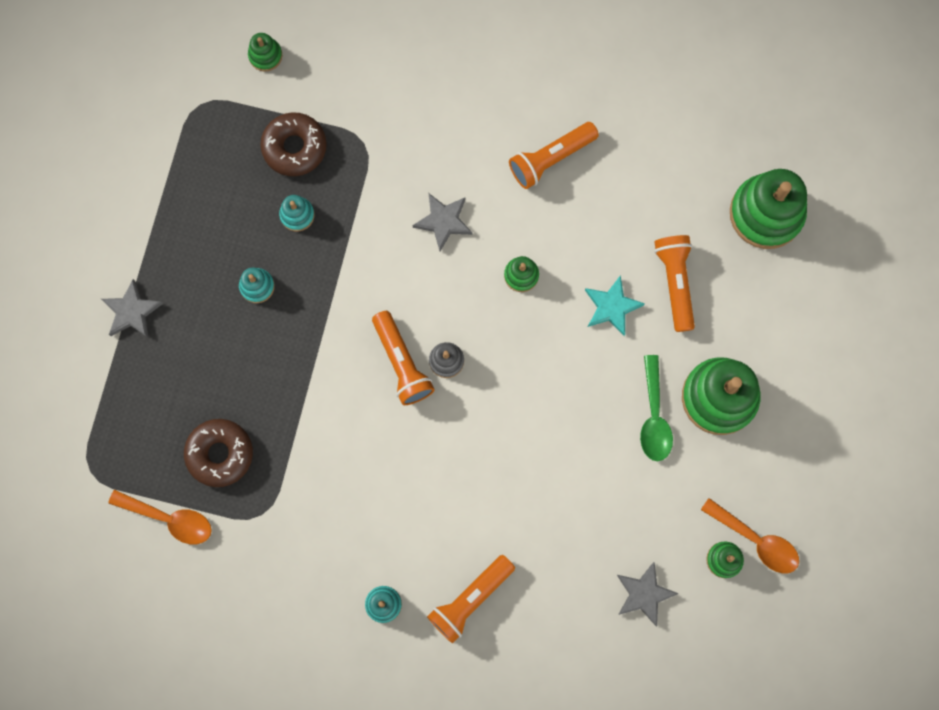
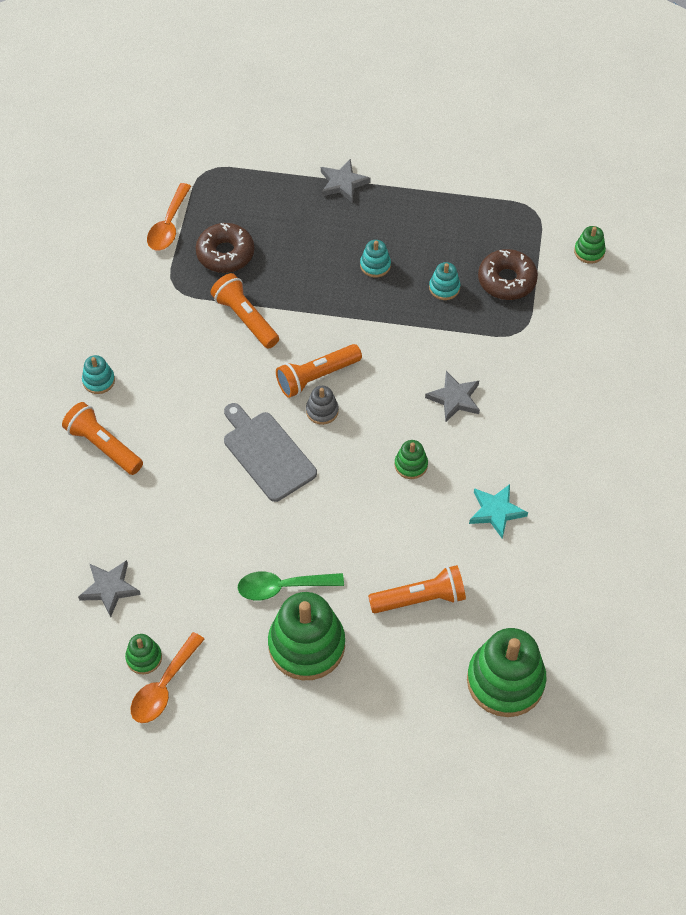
camera: 85 degrees right, 20 degrees down
(494, 422) = (267, 453): none -> grey cutting board
(550, 159) = (531, 481): orange flashlight -> orange flashlight (245, 318)
(611, 307) = (389, 543): turquoise star -> turquoise star (496, 511)

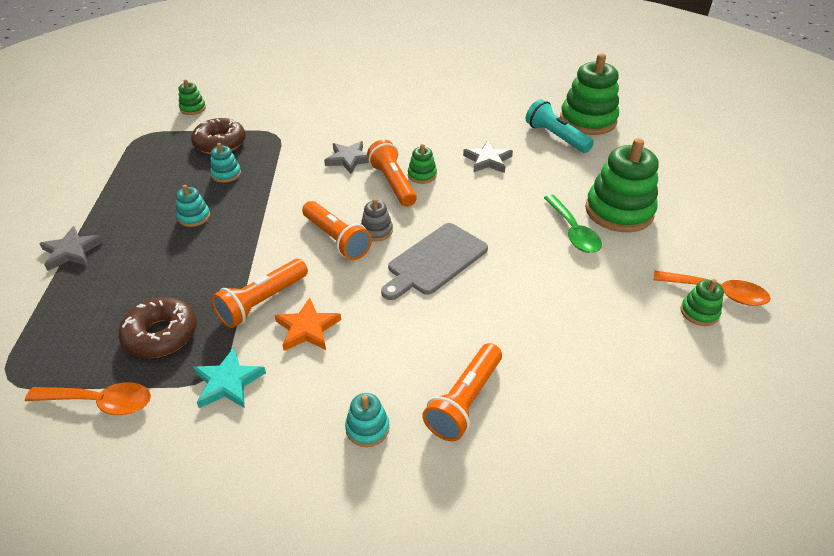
camera: 100 degrees left, 15 degrees down
(109, 588) = (642, 355): grey star -> grey star (488, 160)
(206, 349) = (307, 328): none -> orange star
(420, 598) = (544, 160): orange flashlight -> orange flashlight (393, 183)
(469, 628) = (556, 137): none -> turquoise flashlight
(496, 511) = (452, 133): turquoise star -> turquoise star (228, 382)

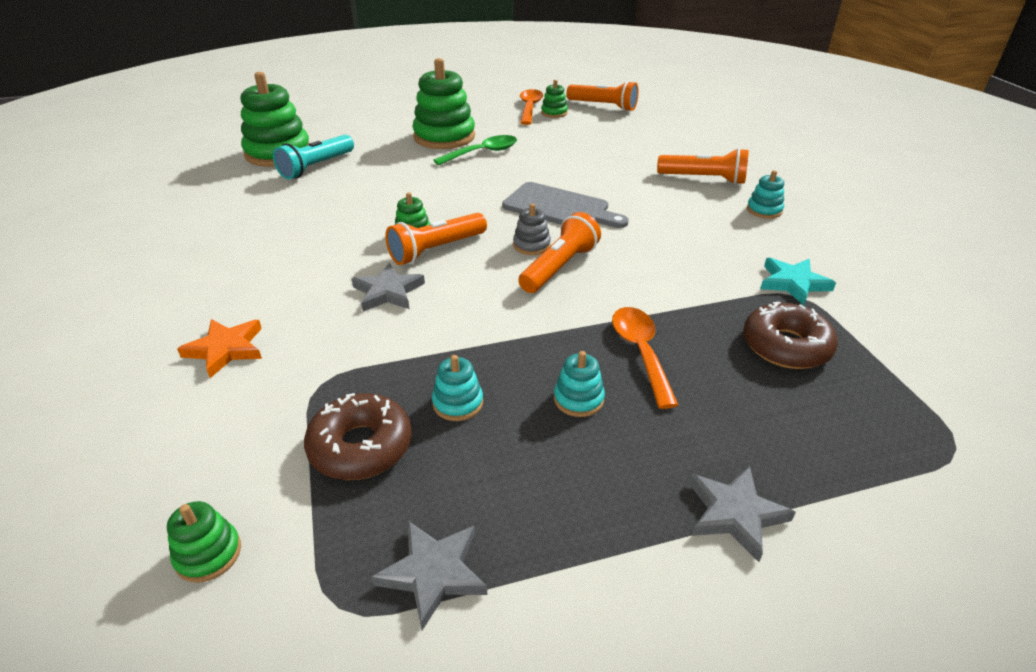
camera: 105 degrees left, 5 degrees down
(101, 402) = (894, 354): orange spoon -> orange spoon (640, 352)
(262, 302) = (686, 291): orange flashlight -> orange flashlight (603, 106)
(307, 328) = (696, 256): orange star -> orange star (226, 349)
(488, 160) = (371, 199): grey star -> grey star (433, 573)

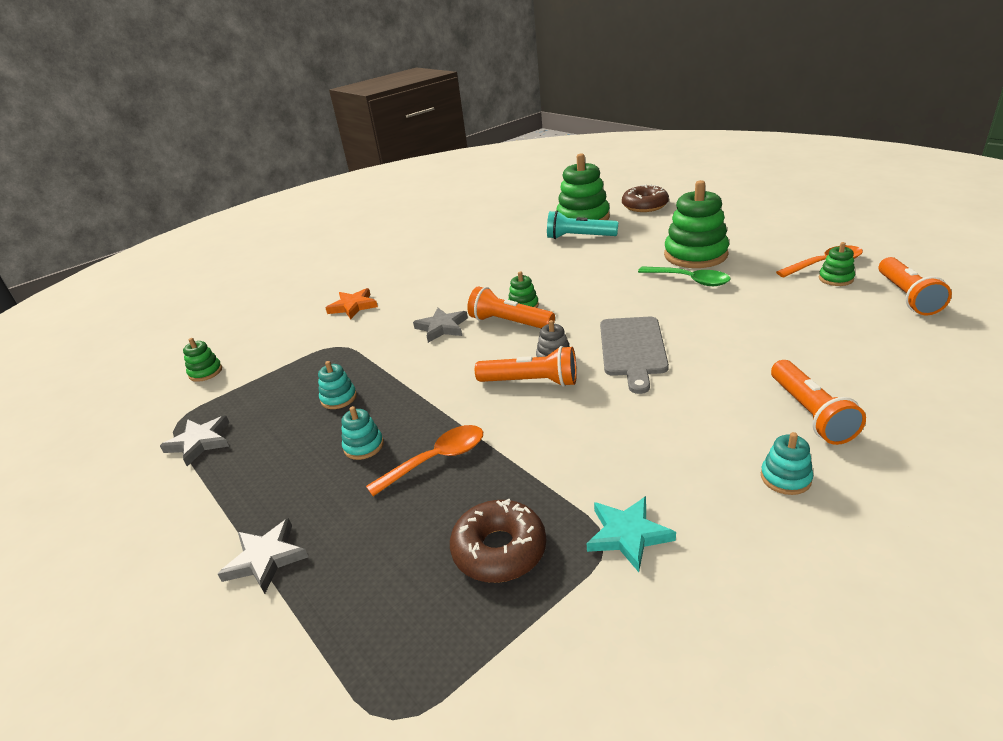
camera: 70 degrees right, 5 degrees down
(361, 446) = (288, 381): brown donut -> brown donut (645, 206)

